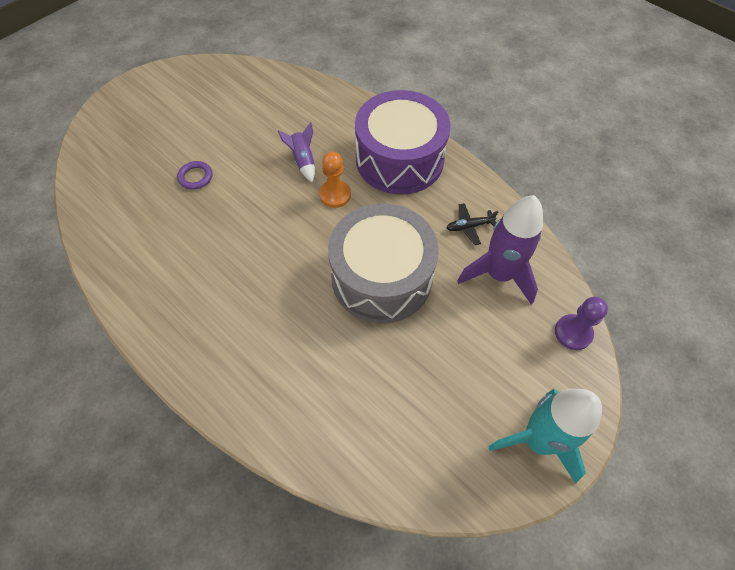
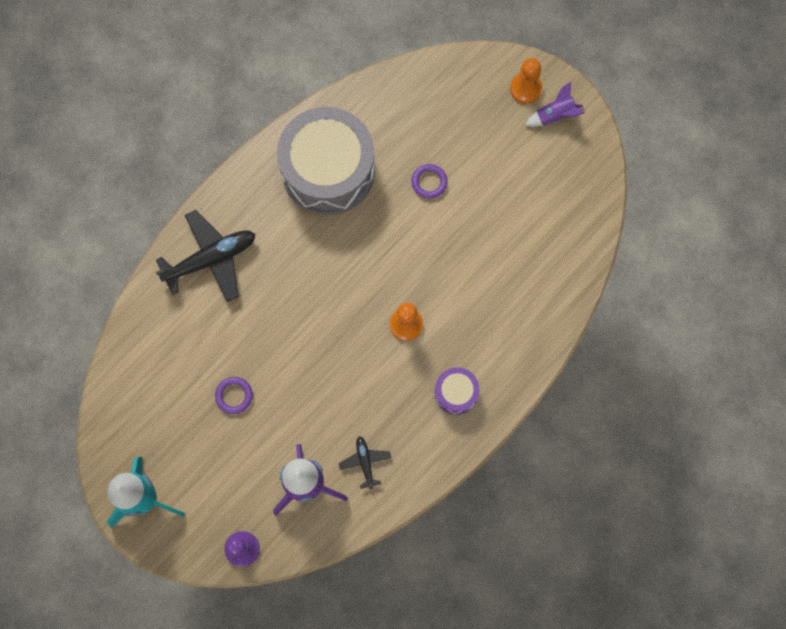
camera: 90 degrees right, 15 degrees up
(120, 109) = (525, 89): none -> orange pawn
(250, 375) = (211, 259): none -> black plane
(303, 161) = (453, 289): purple rocket -> purple rocket (555, 115)
(381, 277) = (305, 371): grey drum -> grey drum (328, 170)
(399, 159) = (456, 393): purple drum -> purple drum, size x0.44
(410, 346) = (234, 396): none -> purple ring

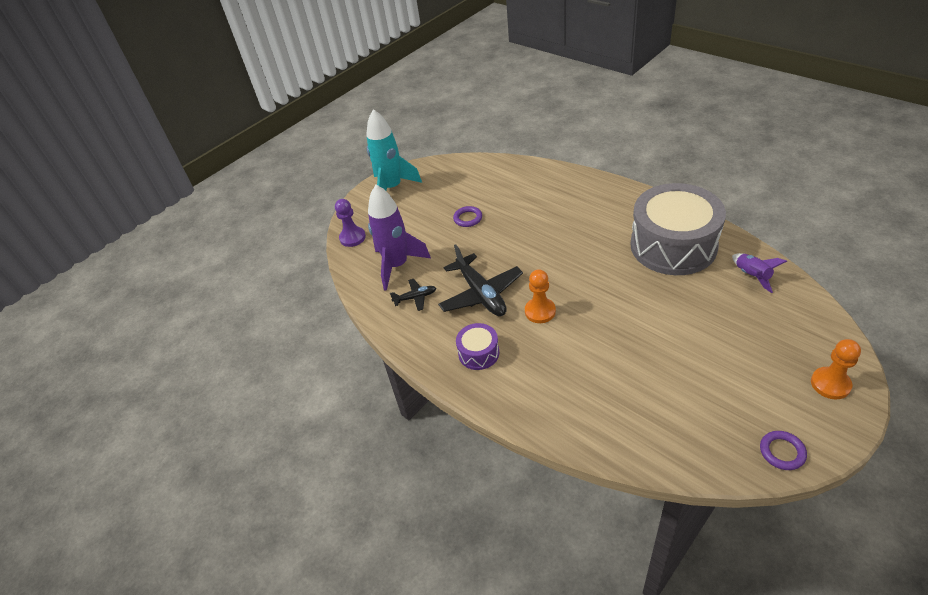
camera: 95 degrees right, 30 degrees down
(211, 259) = (575, 192): black plane -> black plane (481, 294)
(429, 182) = (686, 314): purple ring -> purple ring (782, 452)
(555, 115) = (810, 414): purple rocket -> purple rocket (752, 276)

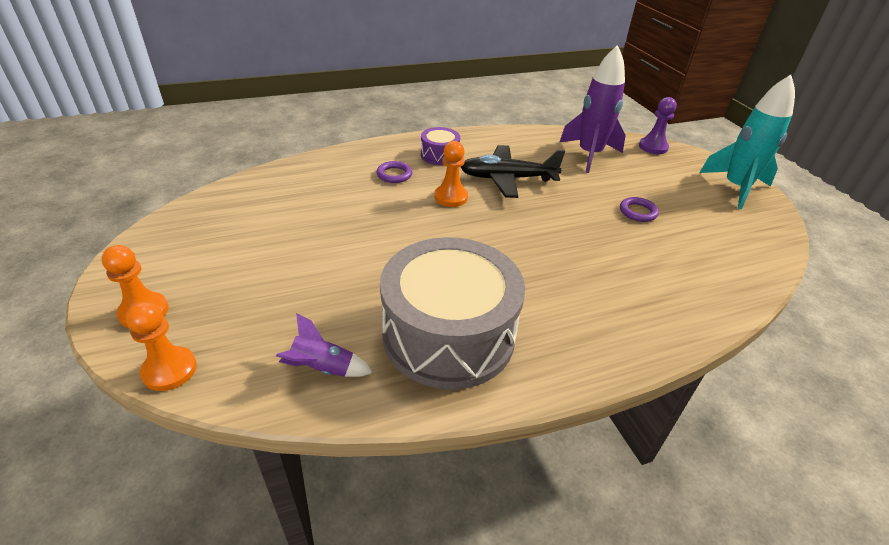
camera: 110 degrees right, 5 degrees down
(415, 297) = (536, 150): black plane -> none
(782, 452) = (157, 237): purple ring -> purple ring (394, 174)
(834, 332) = (169, 370): none -> orange pawn

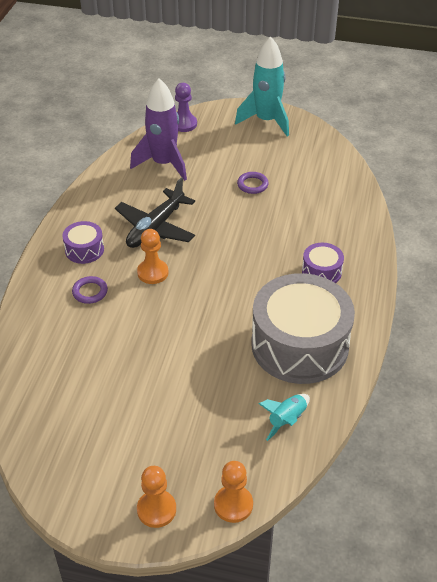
camera: 55 degrees left, 5 degrees up
(323, 368) = (287, 420): purple rocket -> turquoise rocket
(579, 309) = (321, 272): none -> purple drum

